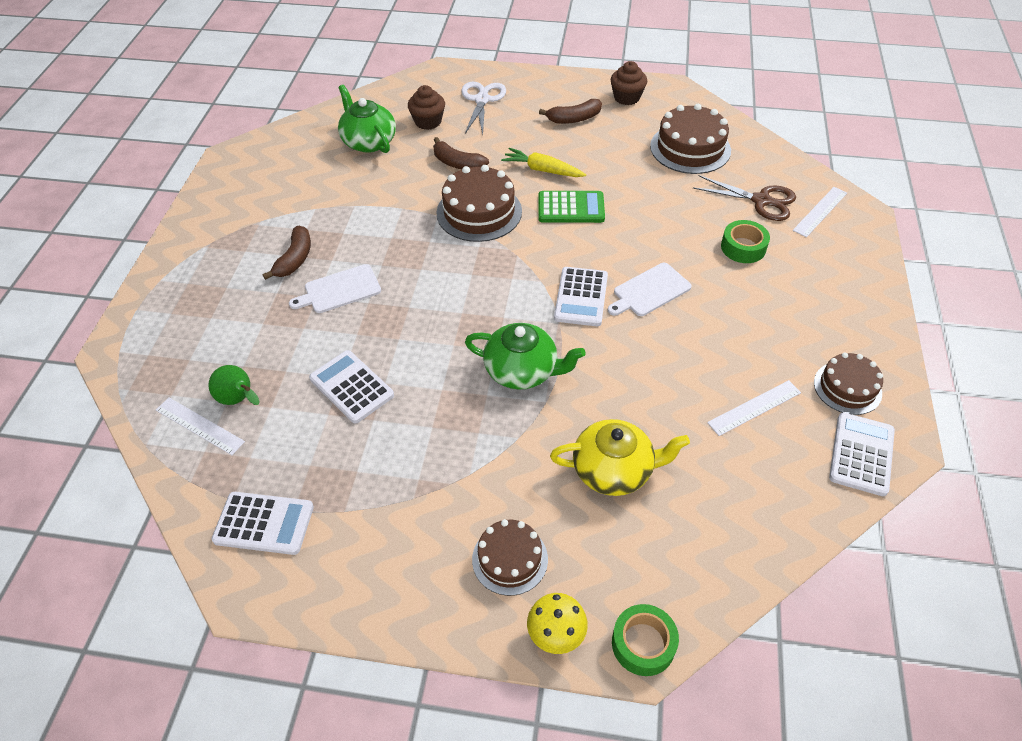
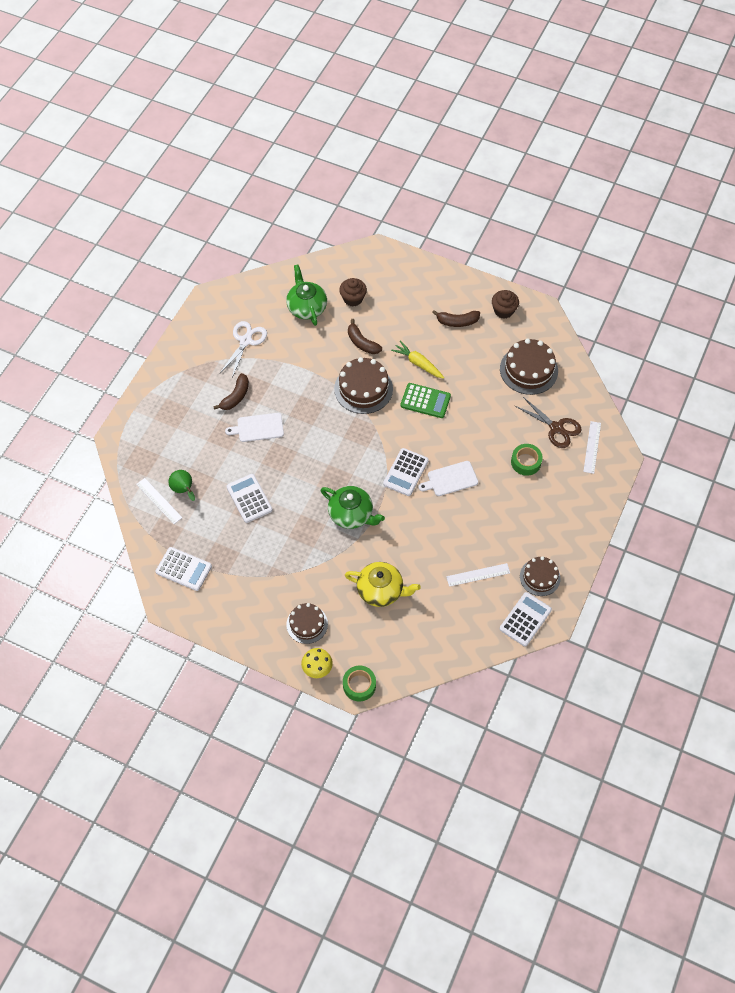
camera: 15 degrees right, 10 degrees up
(482, 100) = (397, 287): white scissors -> white scissors (246, 341)
(820, 211) = (592, 447): white ruler -> white ruler turned 45 degrees counterclockwise

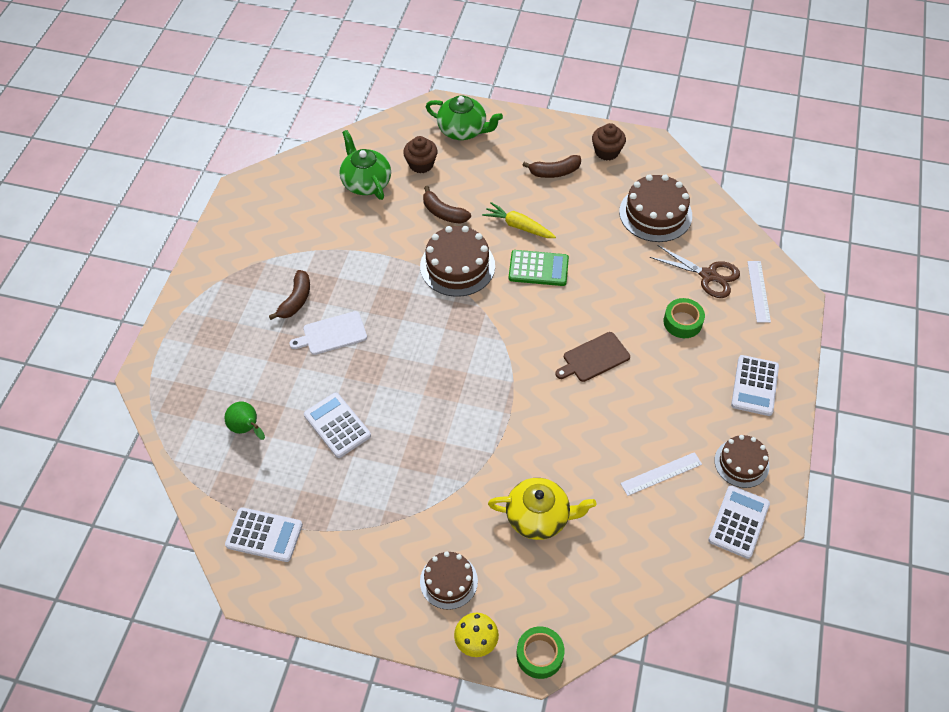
camera: 10 degrees left, 5 degrees down
(159, 501) = (215, 448): white ruler -> none
(246, 341) = (296, 232): white scissors -> none
(351, 514) = (477, 423): green teapot -> green teapot (463, 130)
(405, 472) = (534, 359): white calculator -> white calculator (754, 386)
(450, 479) = (594, 358): white cutting board -> brown cutting board

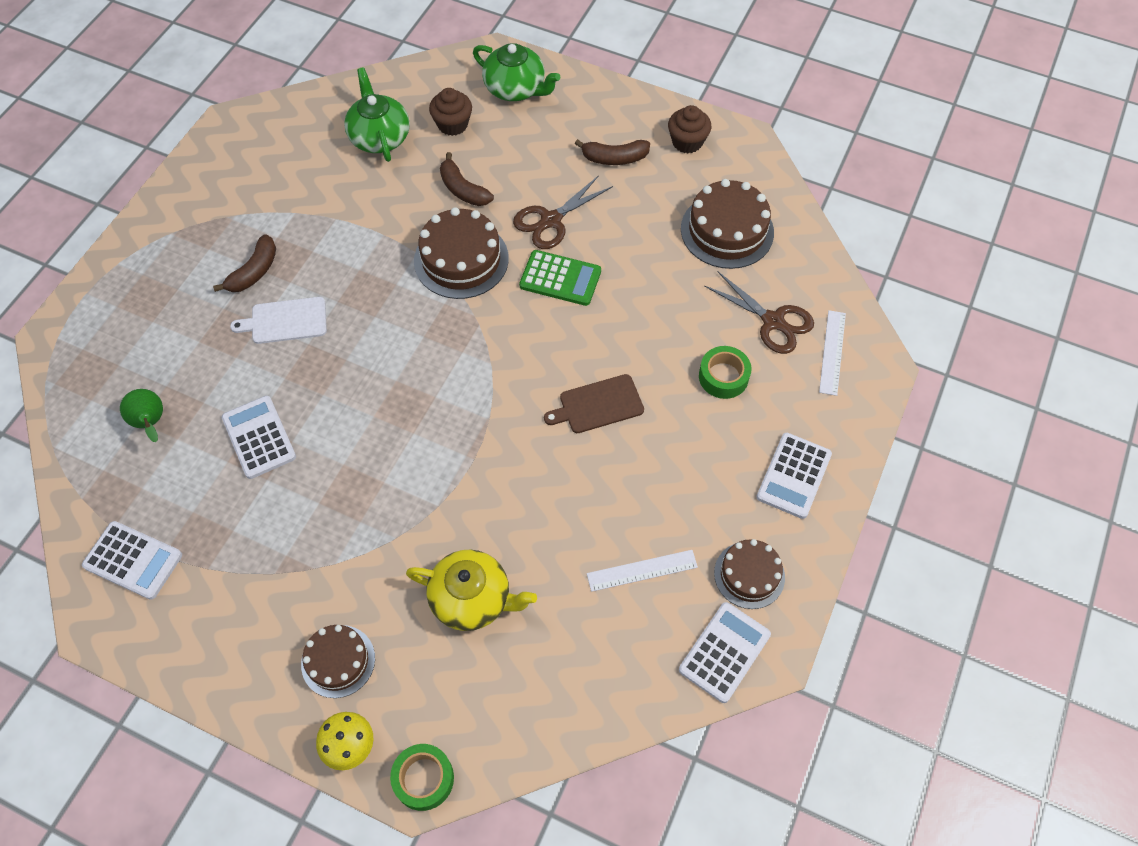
camera: 10 degrees right, 5 degrees up
(518, 226) = (550, 221): yellow carrot -> brown scissors

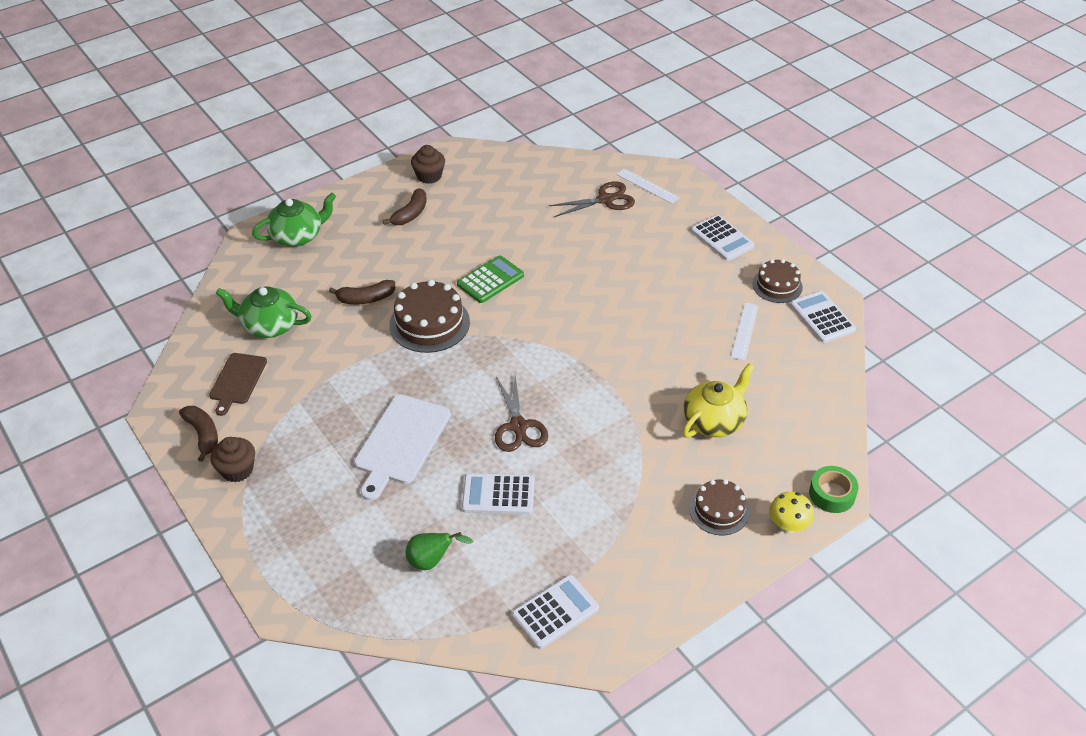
camera: 60 degrees left, 15 degrees down
(254, 272) = (335, 446): brown banana -> brown banana (203, 435)
(285, 321) = (401, 442): white cutting board -> white cutting board, size x1.54
(452, 124) = (298, 281): brown cupcake -> brown cupcake (237, 470)
(550, 221) = (436, 265): brown scissors -> brown scissors (518, 426)
(598, 405) = (608, 302): brown cutting board -> brown cutting board (237, 381)
(723, 377) = (630, 238): green tape -> none
(727, 230) = (518, 189): brown cake -> none

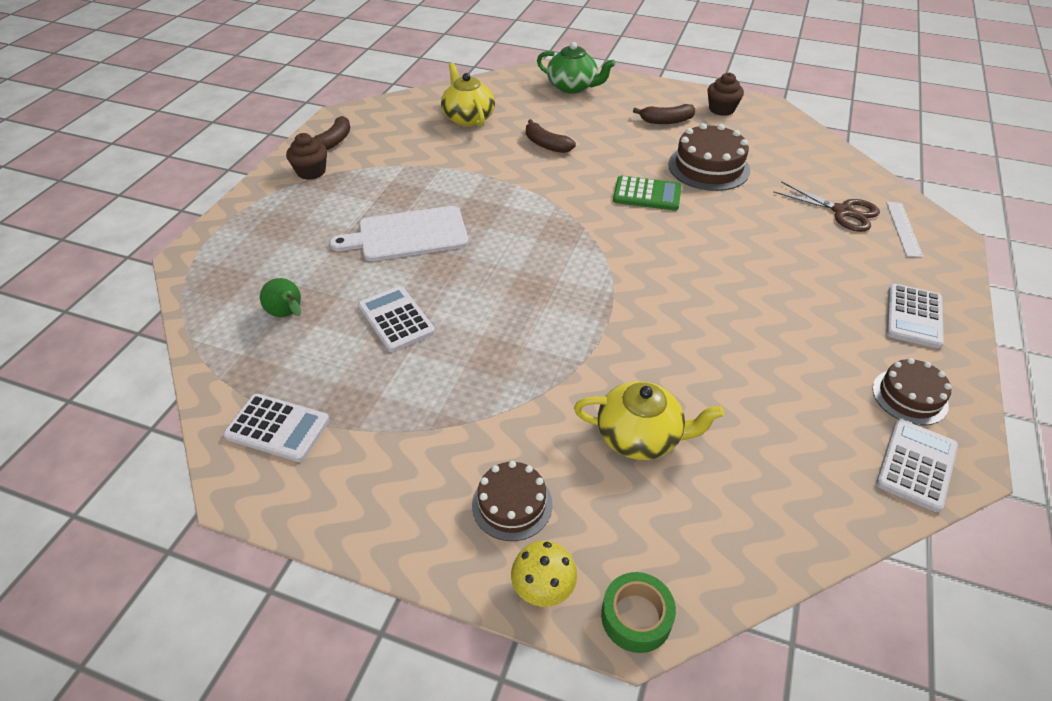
camera: 55 degrees right, 0 degrees up
(237, 381) = (399, 131): brown cutting board -> none
(269, 325) = (468, 118): green teapot -> yellow teapot
(429, 323) = (557, 187): brown cake -> brown cake (708, 167)
(518, 426) = (490, 293): brown scissors -> none
(744, 331) = (803, 400): white ruler -> none

